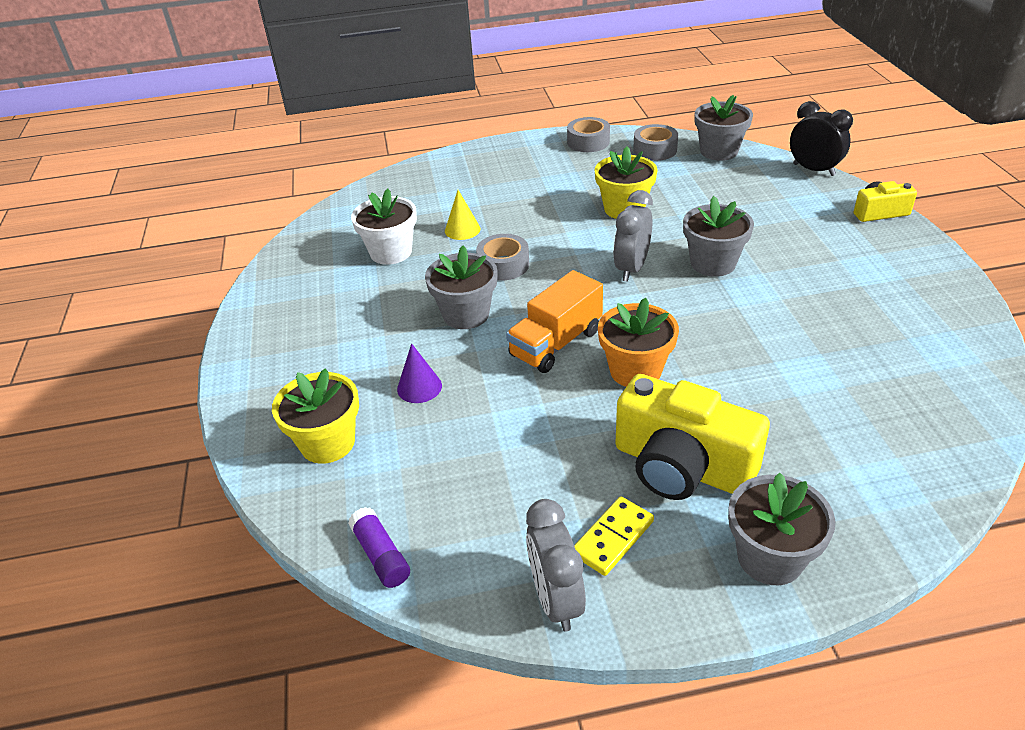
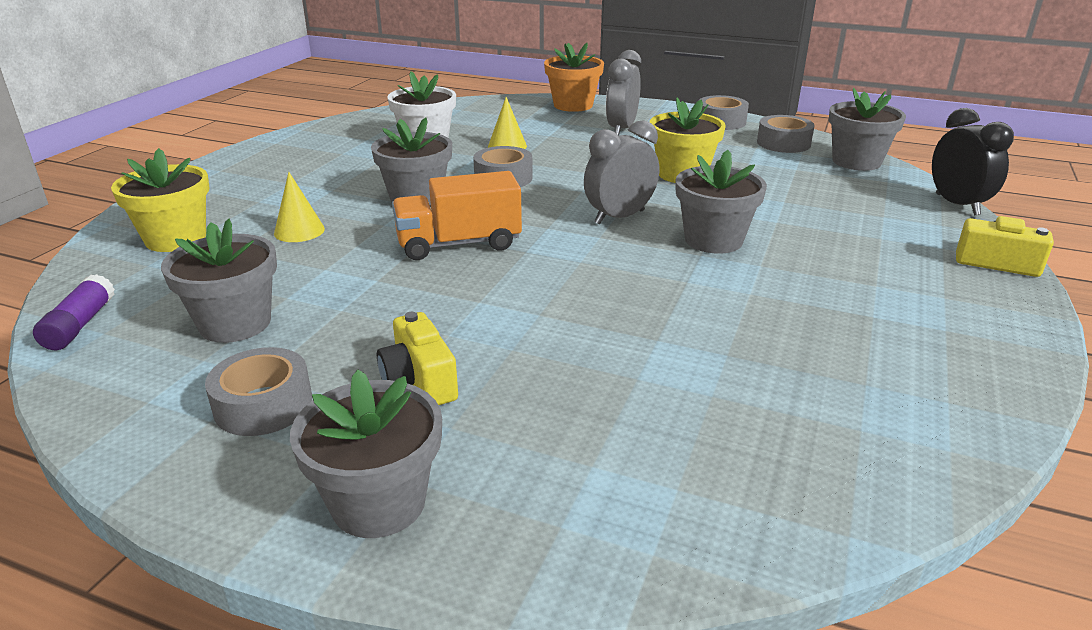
camera: 30 degrees right, 10 degrees down
(419, 387) = (299, 231): purple cone -> yellow cone
(497, 490) = (235, 323): none -> grey flower pot
(556, 600) = (138, 425): grey clock -> grey clock (621, 129)
(612, 538) = (263, 405): yellow domino -> grey tape
(635, 371) = (498, 290): orange flower pot -> orange flower pot (573, 105)
(681, 466) = (419, 381): yellow camera -> yellow camera, size x0.53

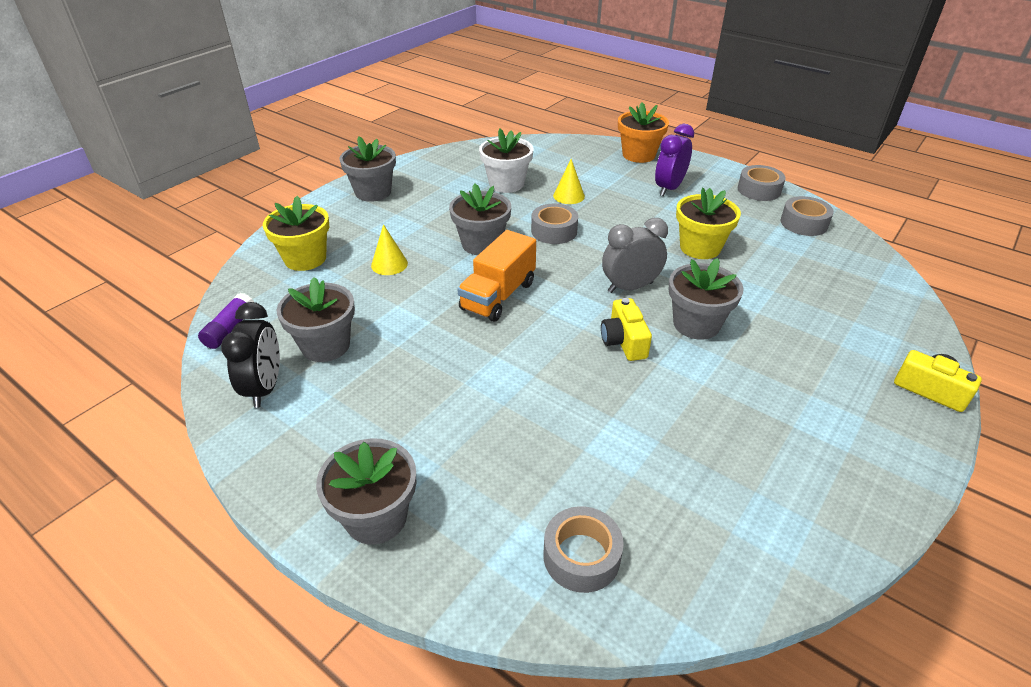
camera: 15 degrees right, 10 degrees up
(263, 405) = (326, 421): grey tape -> grey tape (581, 556)
(419, 381) = (431, 421): yellow camera -> yellow camera (624, 341)
(459, 244) = (498, 296): orange truck -> orange truck turned 60 degrees counterclockwise
(621, 129) = (669, 188): grey clock -> purple clock
(856, 162) = (860, 254): grey flower pot -> grey flower pot (373, 192)
(957, 204) = (929, 318): black clock -> black clock (265, 388)

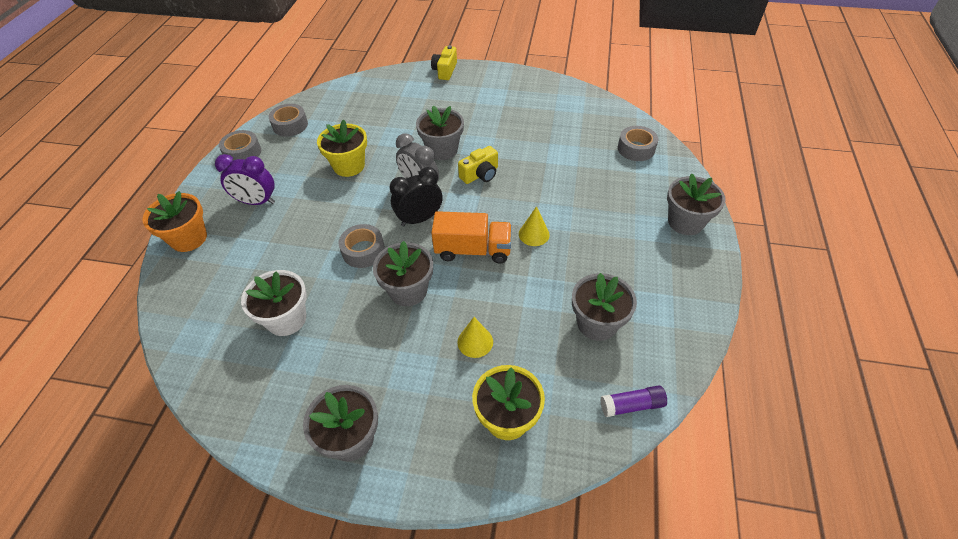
camera: 115 degrees left, 10 degrees up
(265, 388) = (660, 332): black clock -> black clock (419, 219)
(568, 196) = (295, 262): yellow cone -> yellow cone (534, 234)

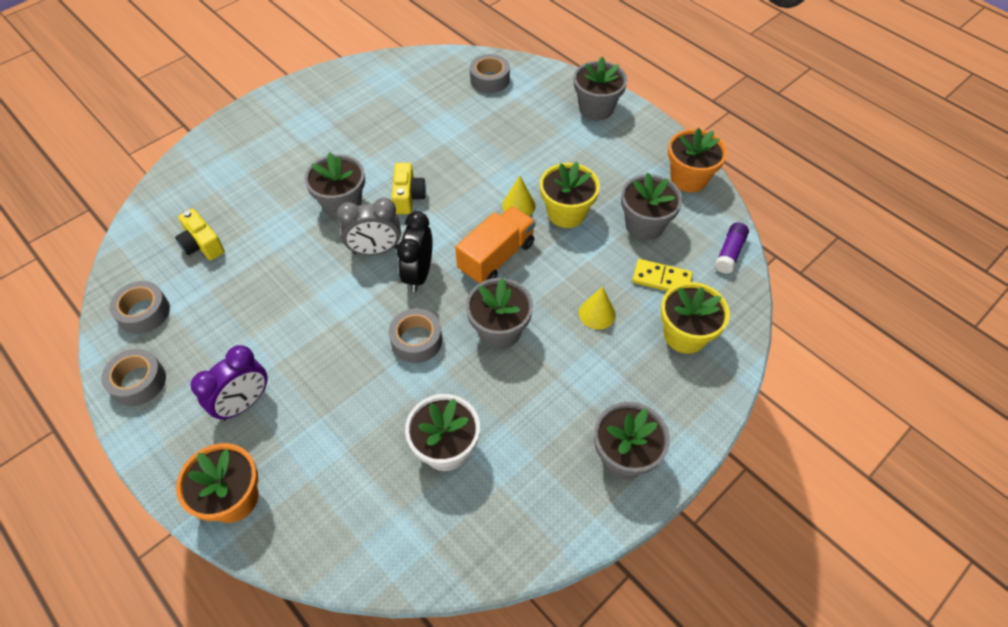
camera: 55 degrees left, 5 degrees up
(349, 166) = (279, 291): yellow flower pot -> yellow flower pot (566, 213)
(445, 71) = (221, 133): yellow camera -> yellow camera (202, 244)
(551, 367) = (661, 279): none -> yellow domino
(684, 326) = (688, 178): none -> orange flower pot

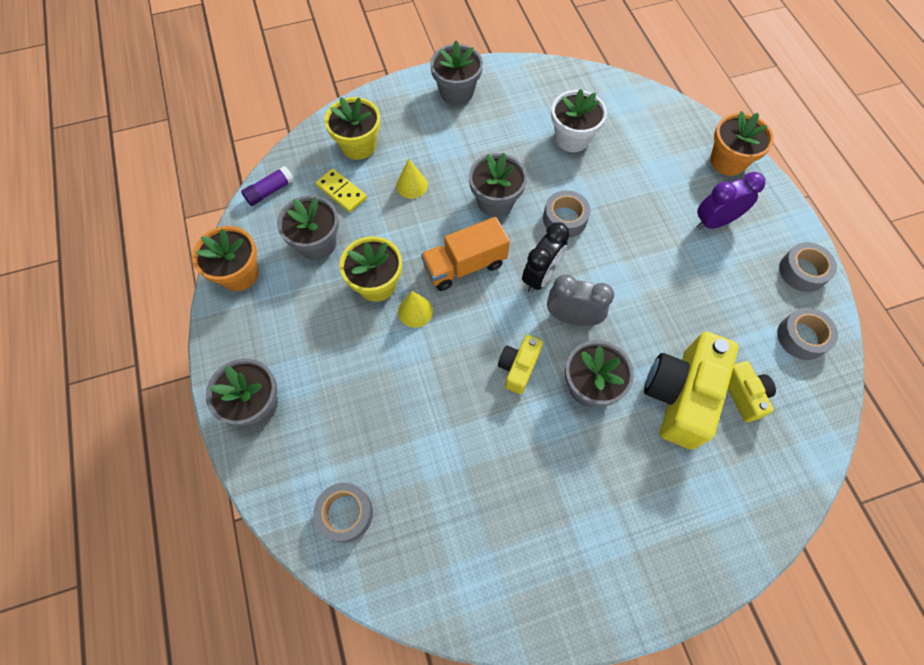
camera: 155 degrees left, 10 degrees up
(261, 225) = (680, 395): none -> yellow camera

